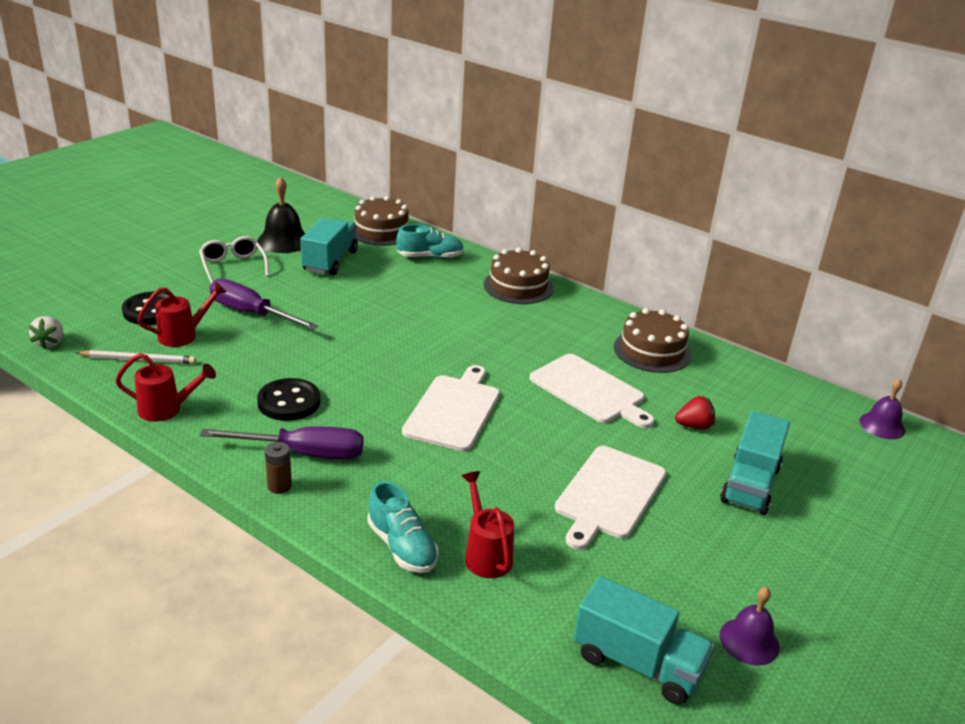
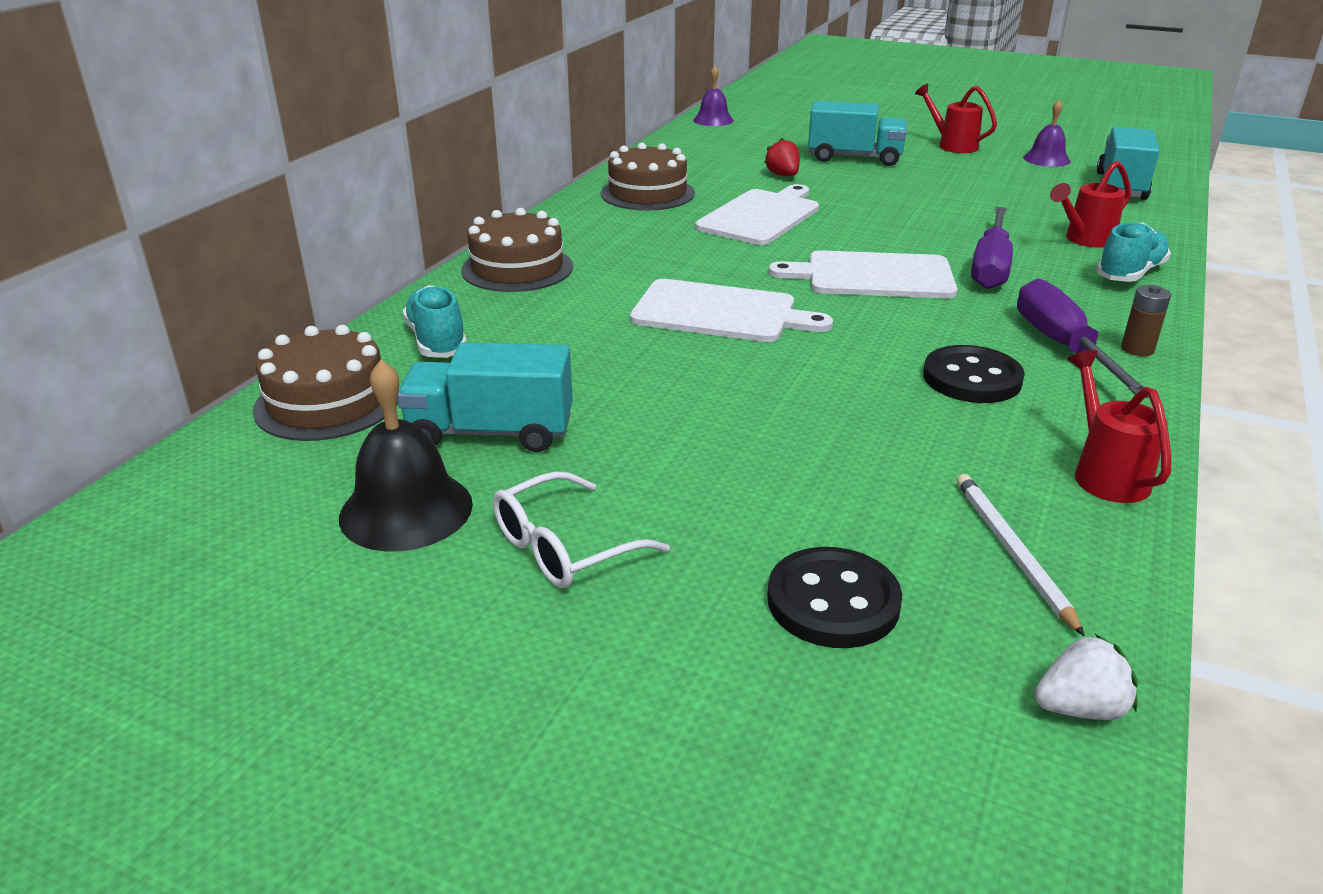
camera: 100 degrees left, 0 degrees up
(183, 335) = (888, 526): red watering can -> red watering can (952, 145)
(251, 313) = (752, 471): purple screwdriver -> purple screwdriver (990, 267)
(609, 494) = (934, 201): white cutting board -> white cutting board (720, 313)

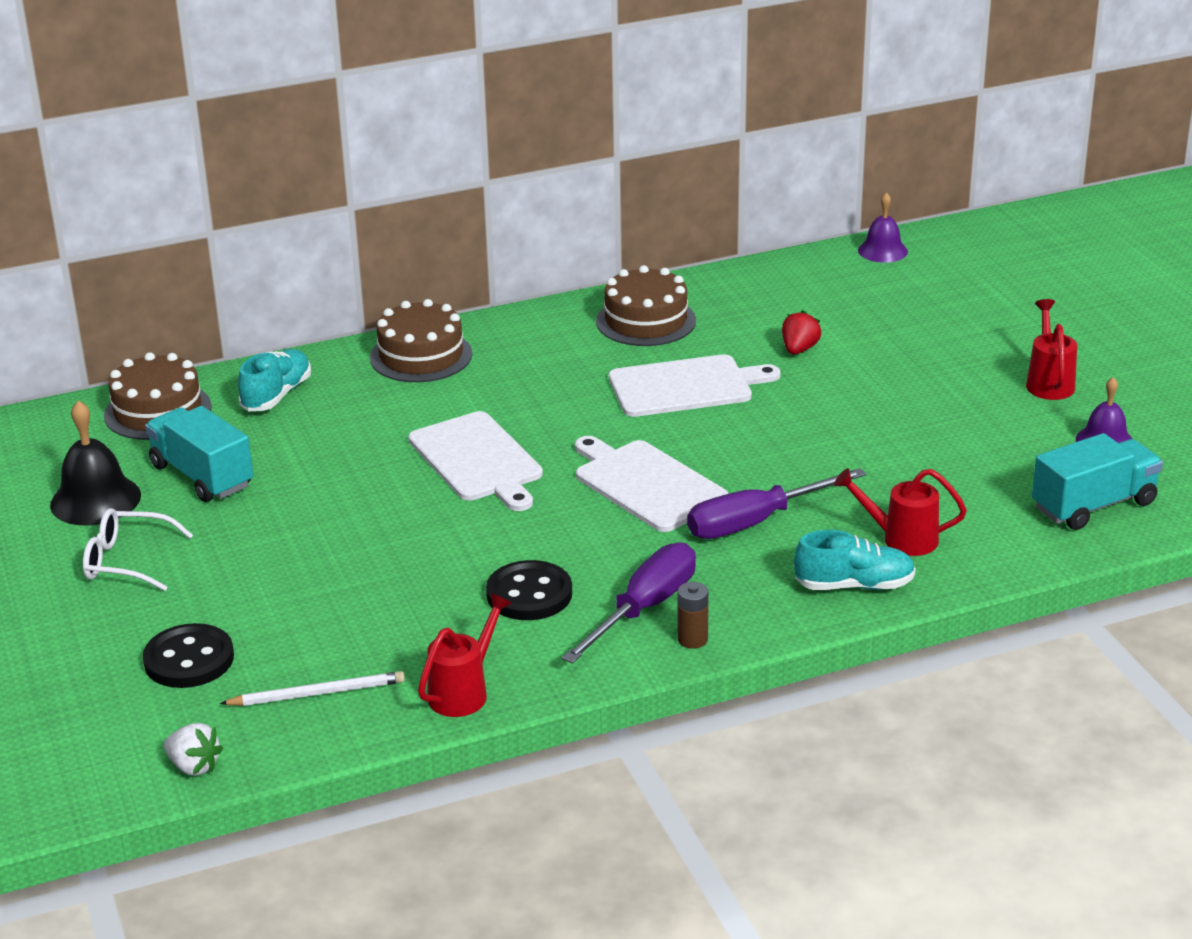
camera: 45 degrees right, 0 degrees up
(854, 158) = (911, 356): turquoise truck -> none
(1012, 551) = (317, 693): white pencil -> white pencil turned 45 degrees clockwise

